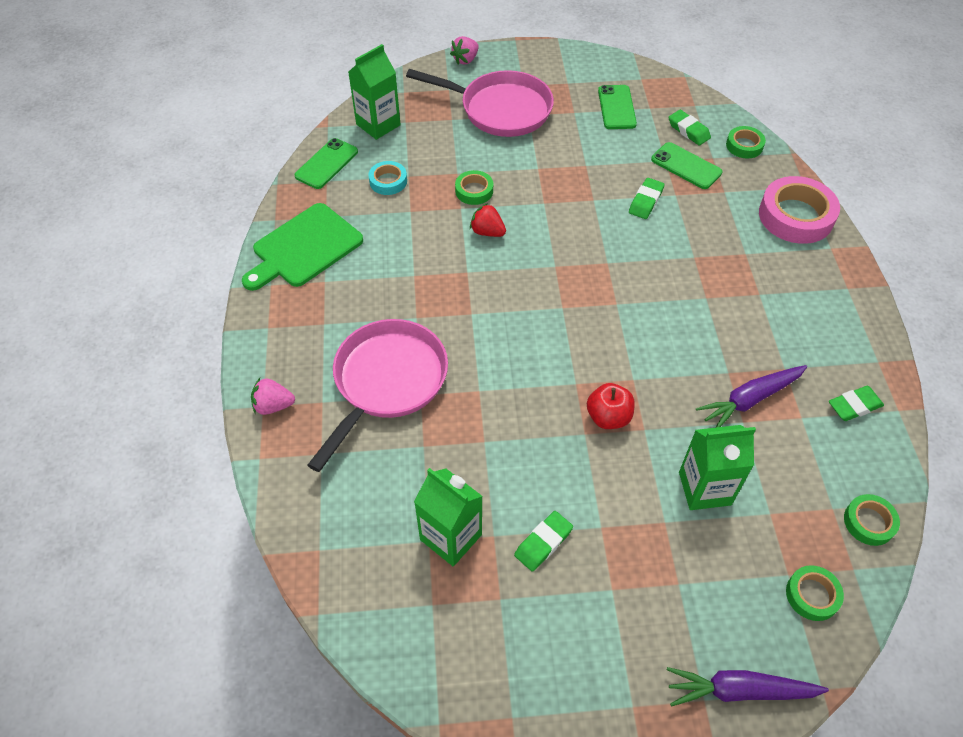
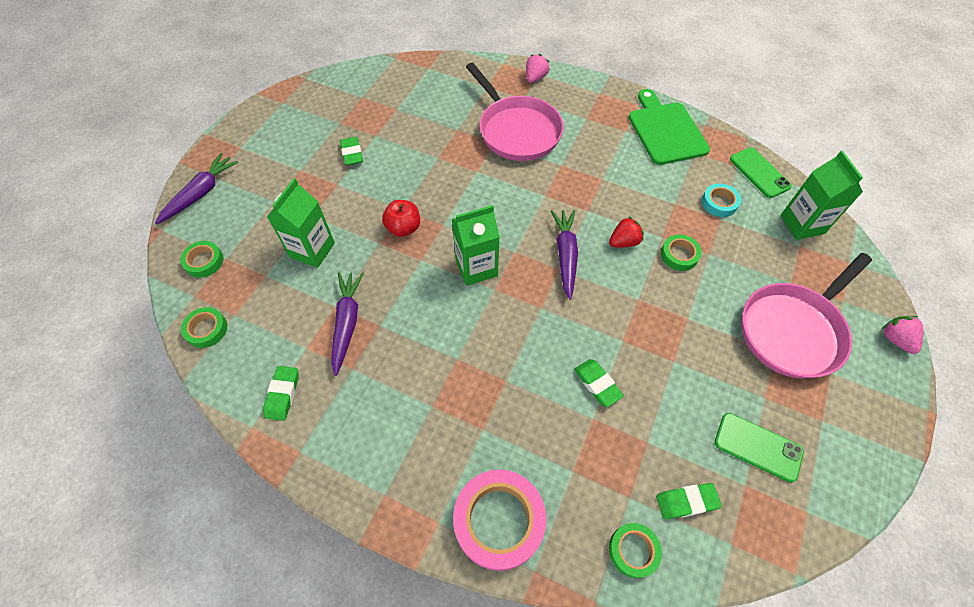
camera: 120 degrees right, 5 degrees up
(451, 537) = (390, 118): green carton -> green carton (476, 267)
(536, 267) = (565, 255): none -> purple carrot
(686, 166) = (629, 458): green phone -> none

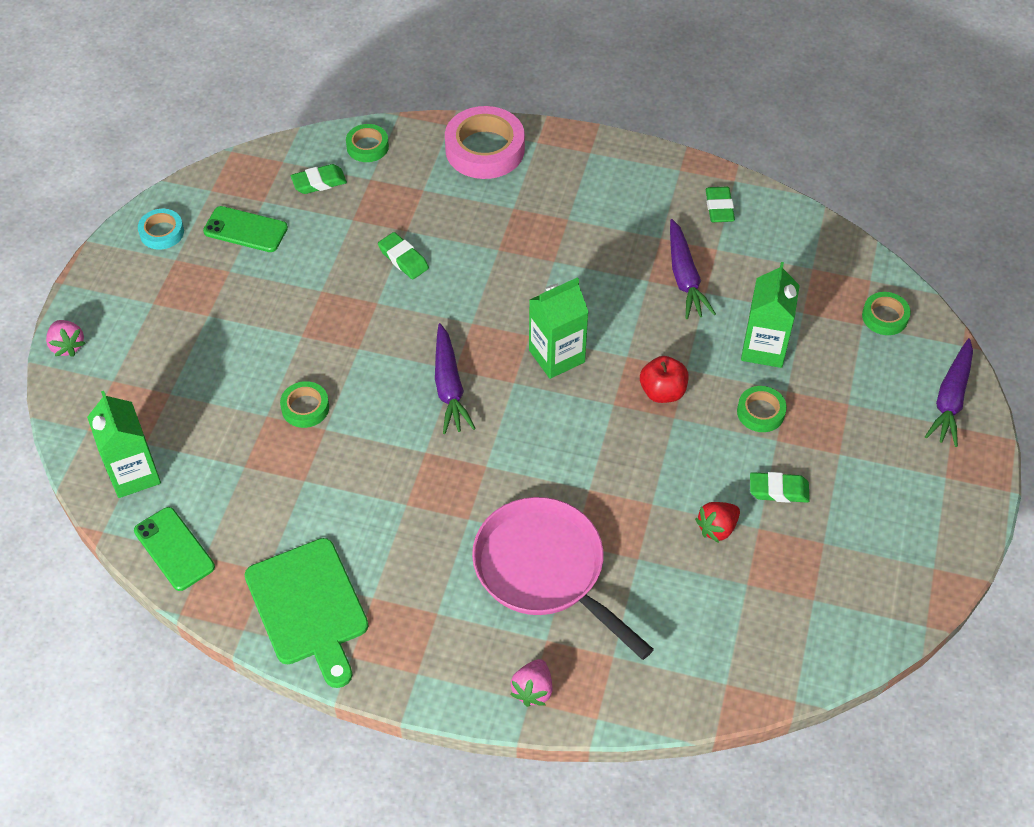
camera: 170 degrees right, 5 degrees down
(206, 329) = (832, 250): green tape -> green tape (760, 412)
(352, 154) = (778, 490): green eraser -> green eraser turned 60 degrees counterclockwise
(623, 242) = (376, 414): red strawberry -> red strawberry (717, 528)
(719, 203) = (242, 490): turquoise tape -> turquoise tape (162, 232)
(793, 330) = (182, 339): pink pan -> none

